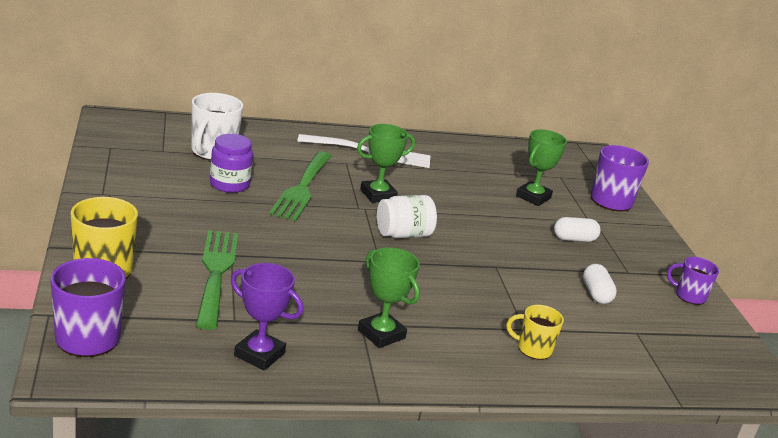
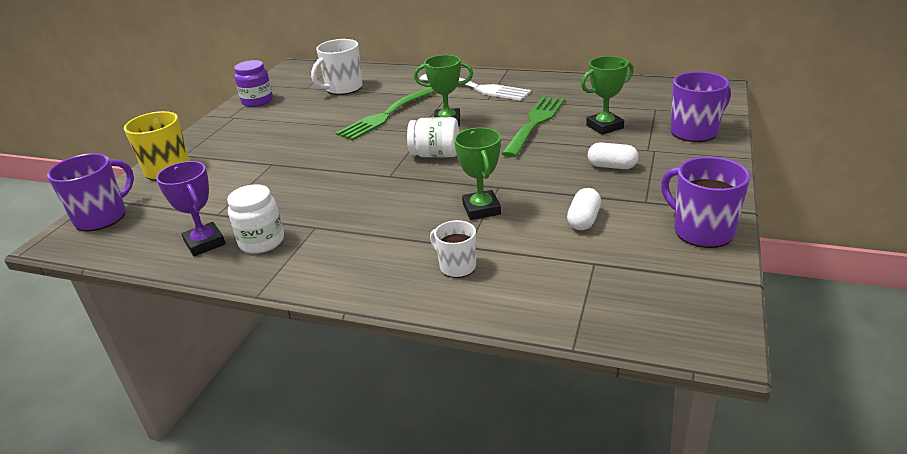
camera: 35 degrees right, 5 degrees up
(216, 273) = (244, 177): green fork -> green fork (535, 123)
(229, 184) = (329, 112): purple jar -> purple jar (257, 101)
(321, 346) = (261, 241): none -> white jar
(381, 334) = (323, 237): green trophy -> green trophy (481, 209)
(533, 349) = (456, 266): yellow mug -> white mug
(689, 296) = (701, 231): purple mug -> purple mug, size x1.63

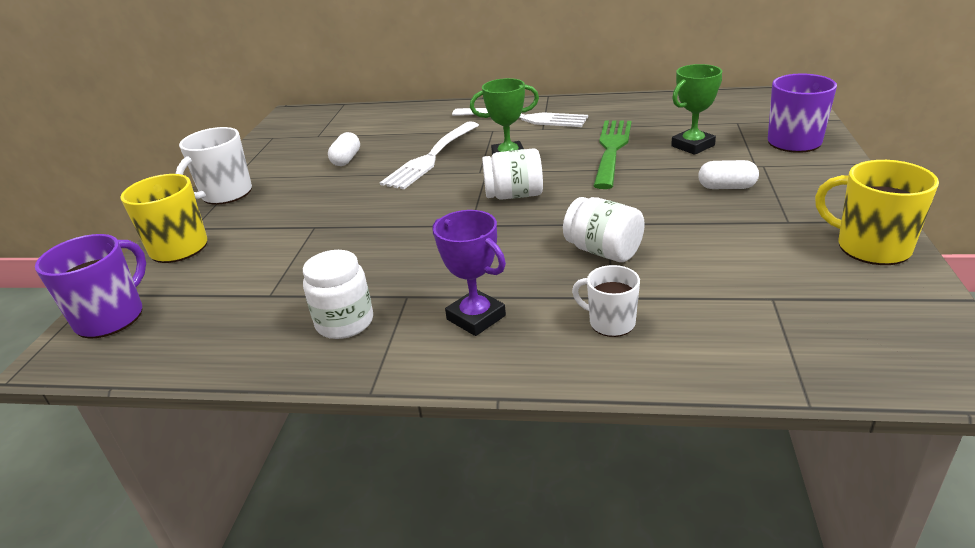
camera: 10 degrees left, 0 degrees up
(205, 243) = (269, 333): purple trophy -> purple trophy (476, 317)
(257, 101) = (263, 156): purple jar -> none
(343, 88) = (364, 133): white mug -> white mug (225, 194)
(385, 115) = (431, 158): green fork -> white fork
(481, 209) = (603, 251): green trophy -> white jar
(583, 220) = (730, 250): white capsule -> white capsule (346, 159)
(701, 231) = (871, 247): purple mug -> yellow mug

